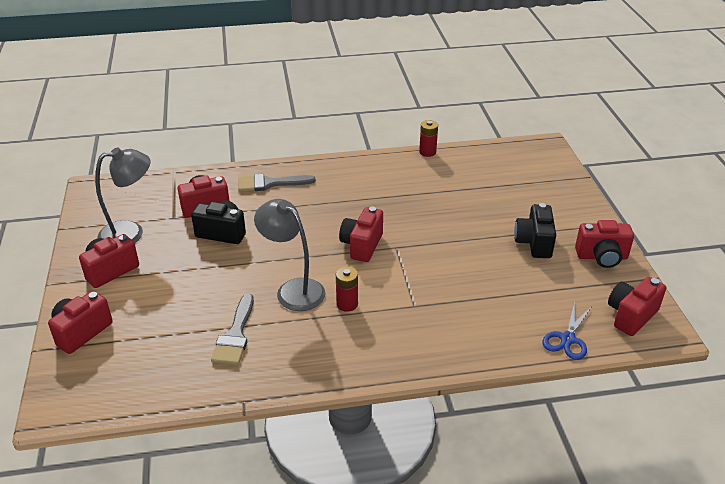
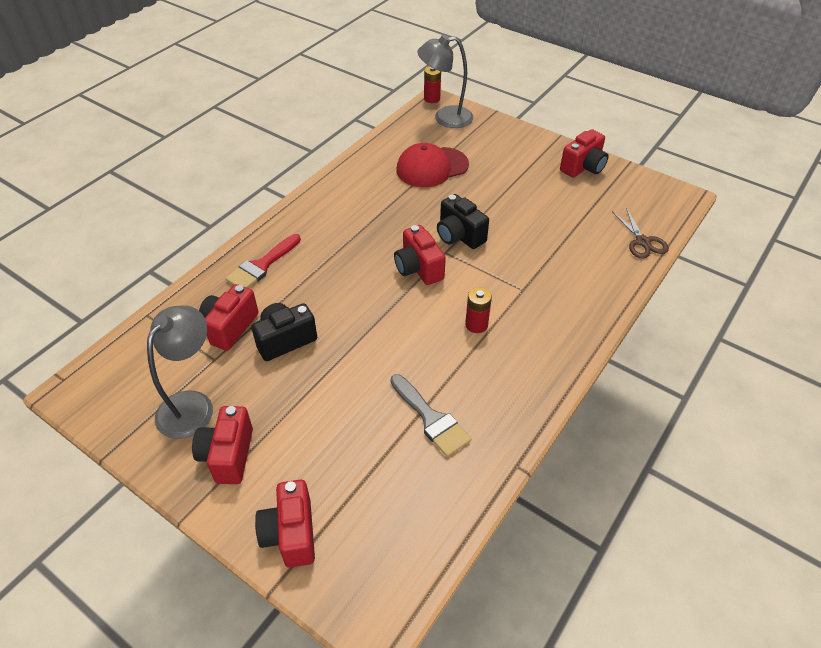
camera: 45 degrees left, 10 degrees up
(269, 183) = (261, 266): grey brush -> red brush
(293, 289) = (420, 344): grey lamp -> grey lamp (445, 118)
(427, 152) = (357, 156): red battery -> red battery (432, 99)
(471, 188) = (432, 167): none -> red cap
(534, 243) = (531, 184): black camera -> black camera (459, 236)
(567, 339) = (642, 242): blue scissors -> brown scissors
(631, 316) = (652, 199): red camera -> none

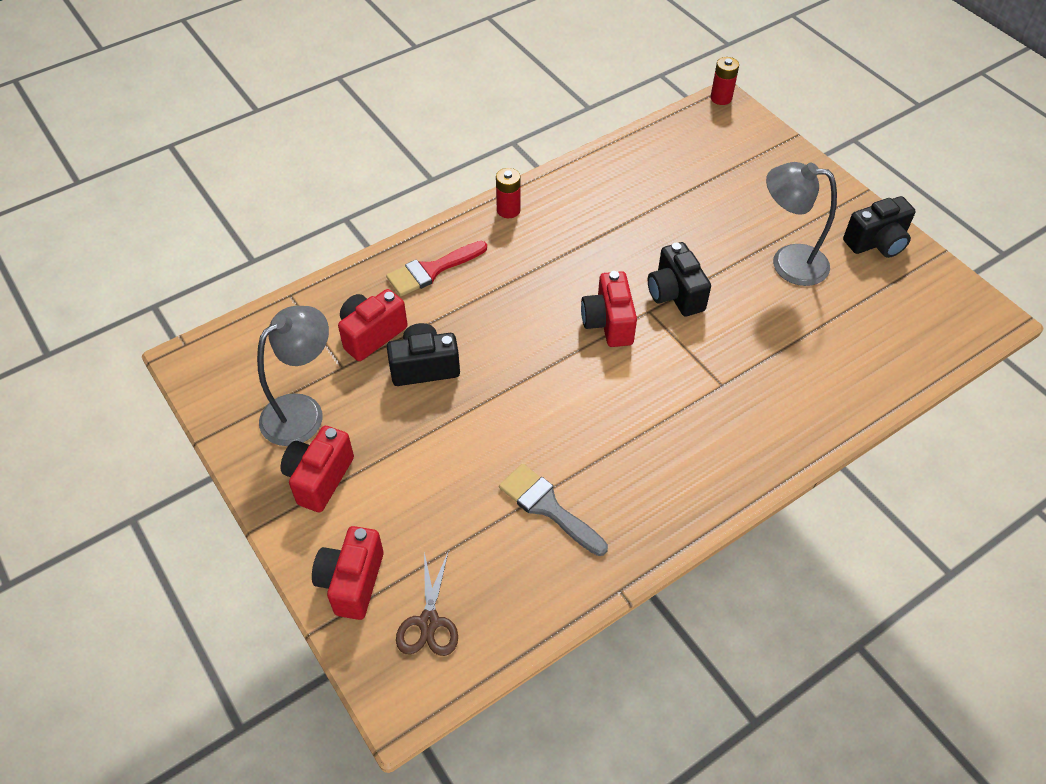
camera: 20 degrees right, 5 degrees up
(431, 419) = (547, 507): grey brush -> grey brush turned 150 degrees clockwise
(432, 167) = (680, 194): red cap -> none
(445, 118) = (726, 129): grey lamp -> grey lamp (788, 262)
(476, 324) = (647, 412): red battery -> red battery (508, 210)
(583, 167) = (876, 243): red camera -> black camera
(642, 242) = (906, 365): brown scissors -> brown scissors (429, 622)

